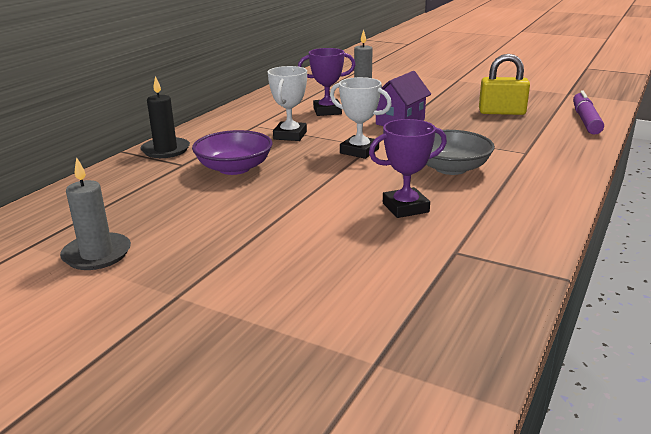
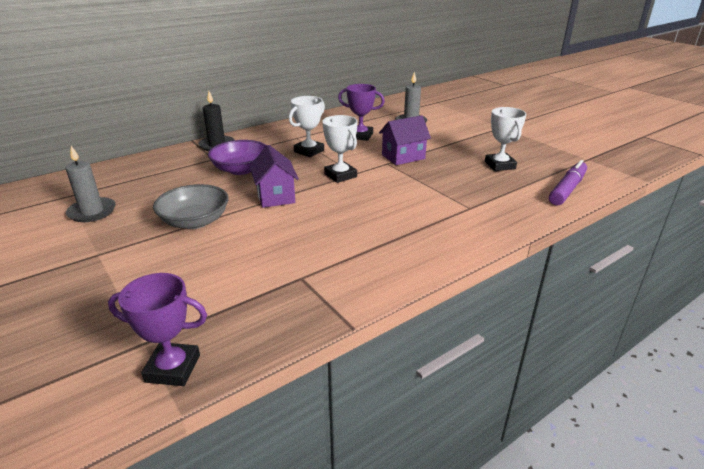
camera: 25 degrees right, 5 degrees up
(315, 185) = (275, 196): none -> purple house
(405, 207) = (313, 231): purple trophy -> purple trophy (173, 368)
(451, 168) = (389, 207): grey bowl -> grey bowl (195, 221)
(501, 112) = (499, 165): yellow padlock -> white trophy

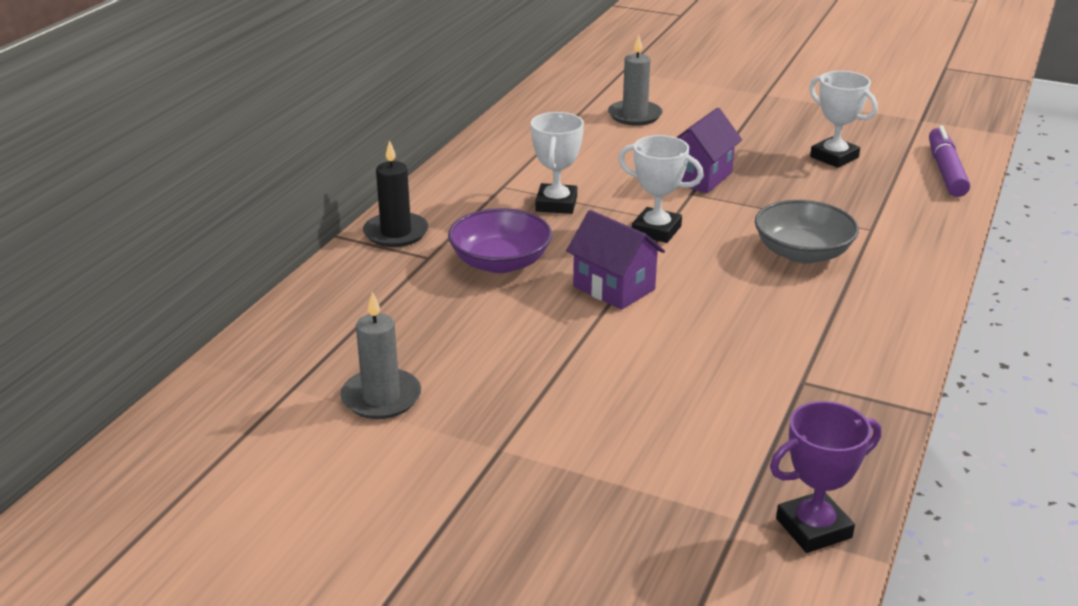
camera: 30 degrees left, 0 degrees up
(195, 221) = (560, 359): grey bowl -> grey bowl (802, 253)
(360, 136) = (595, 158): purple trophy -> none

